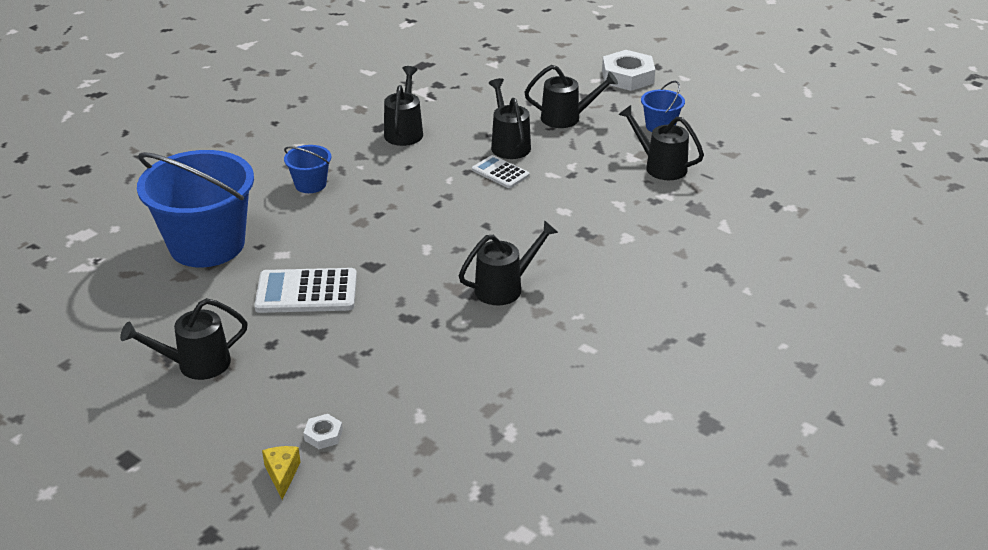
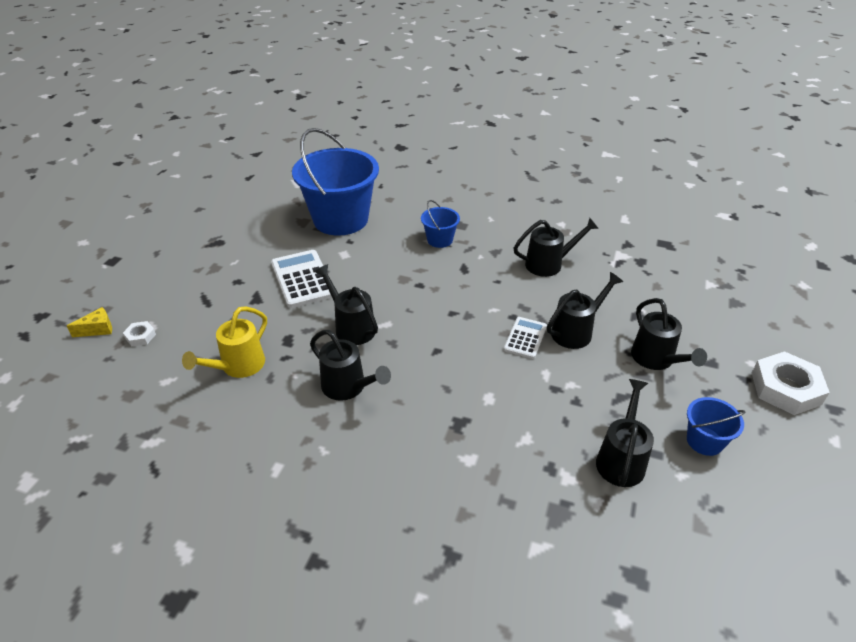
camera: 70 degrees right, 5 degrees up
(195, 364) = (208, 256): black watering can -> black watering can (351, 327)
(429, 359) = (238, 367): none -> yellow watering can

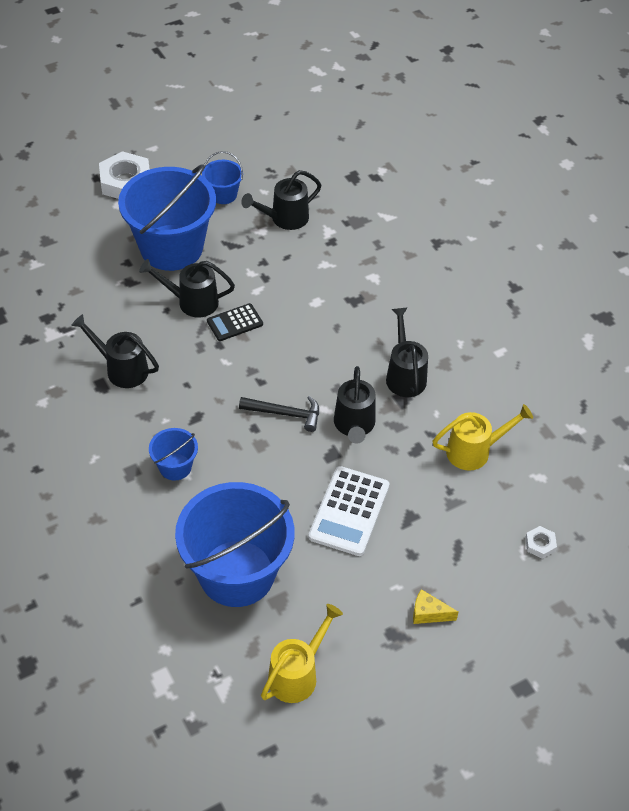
camera: 140 degrees left, 10 degrees up
(98, 329) = (576, 582): yellow cheese -> yellow cheese (428, 613)
(261, 204) = (298, 673): none -> yellow watering can
(409, 304) = (285, 414): none -> black hammer
(525, 338) = (235, 323): white calculator -> black calculator
(656, 360) = (171, 247): black watering can -> blue bucket

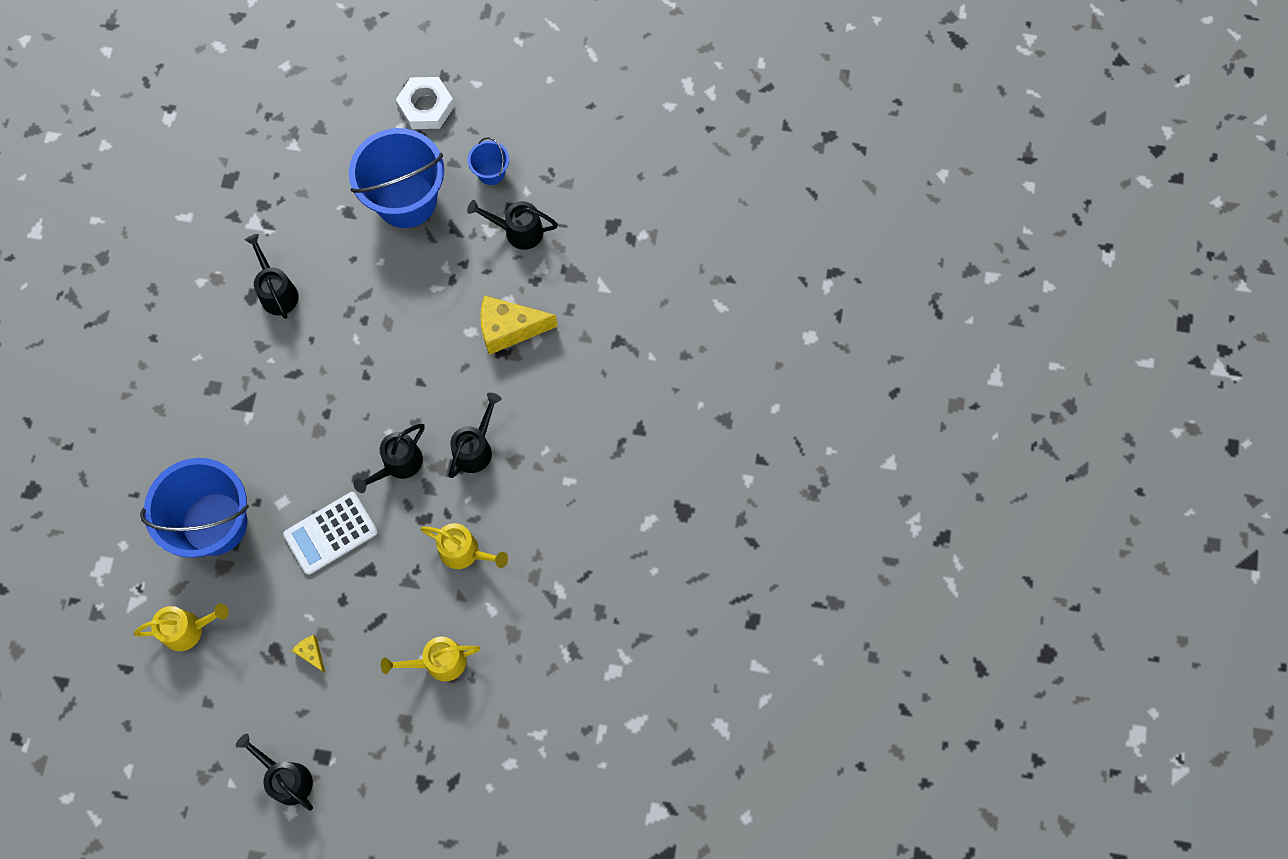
camera: 40 degrees right, 20 degrees up
(175, 467) = (245, 406): blue bucket -> none
(191, 302) = (377, 264): black watering can -> black watering can (286, 778)
(235, 323) = (392, 307): black calculator -> none
(285, 414) = (358, 417): black hammer -> none
(345, 283) = (509, 329): none -> yellow cheese
(540, 544) = (438, 662): white nut -> yellow watering can

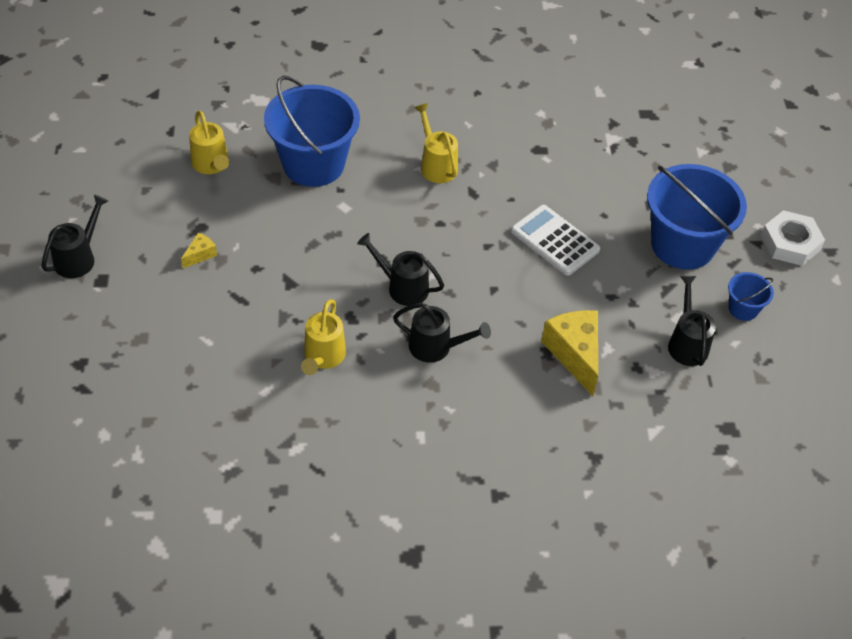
camera: 75 degrees right, 20 degrees down
(277, 291) = (550, 166): black watering can -> none
(330, 533) = (321, 248): white calculator -> white calculator (555, 240)
(438, 662) = (204, 355): yellow watering can -> yellow watering can (436, 164)

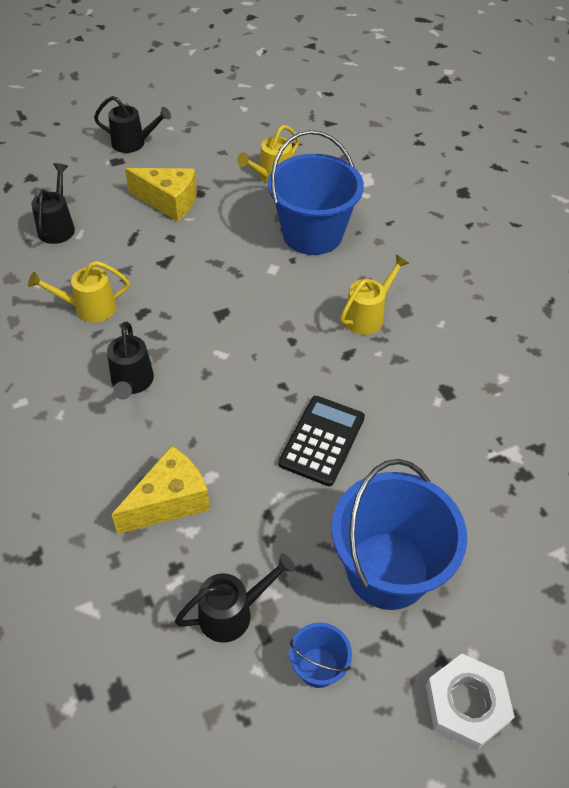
camera: 70 degrees right, 0 degrees up
(200, 255) = (169, 202): yellow cheese -> yellow cheese, size x2.09
(402, 287) = (195, 336): black watering can -> black watering can (58, 226)
(555, 240) = (322, 440): white calculator -> black calculator

